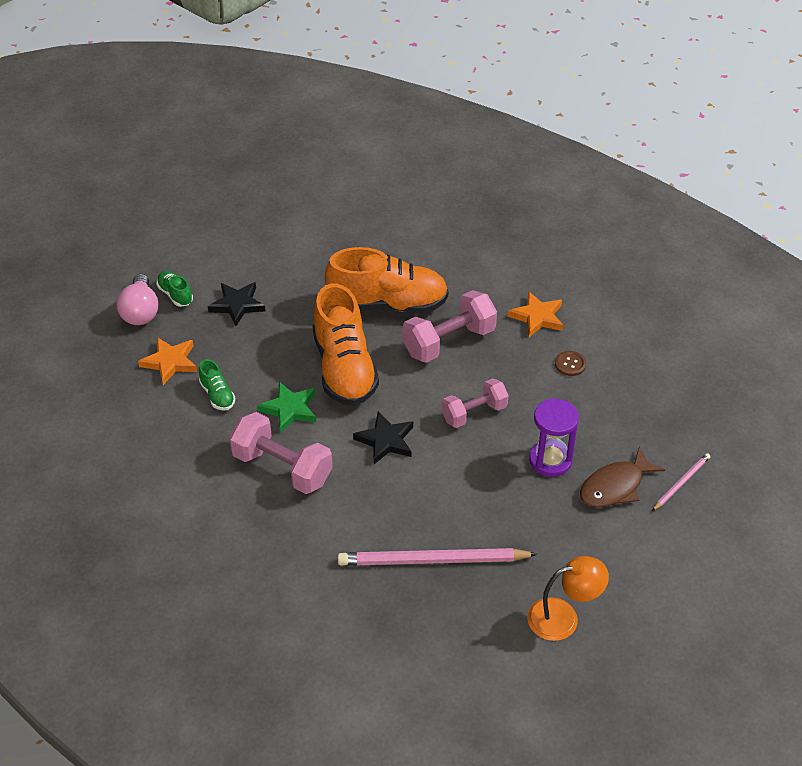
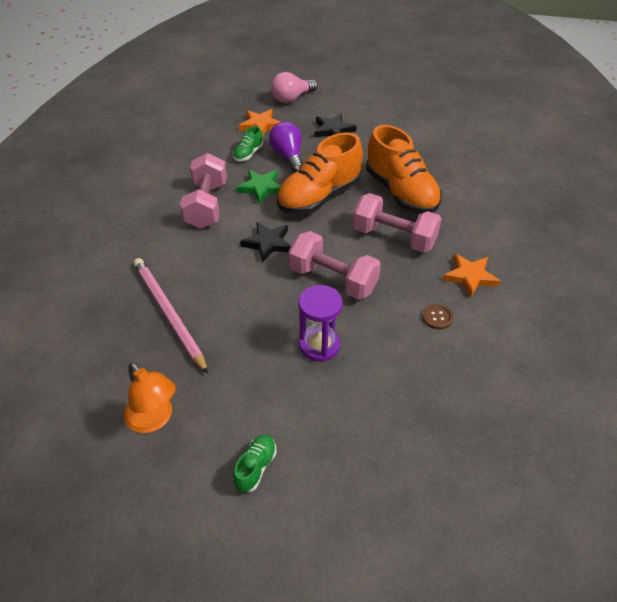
camera: 60 degrees right, 0 degrees up
(175, 295) = (318, 104): green shoe -> green shoe (255, 468)
(252, 363) = (288, 156): none -> purple light bulb
(474, 413) = (333, 280): pink dumbbell -> pink dumbbell, size x1.50
(615, 486) = (322, 402): brown fish -> none
(681, 483) = (363, 453): pink pencil -> none

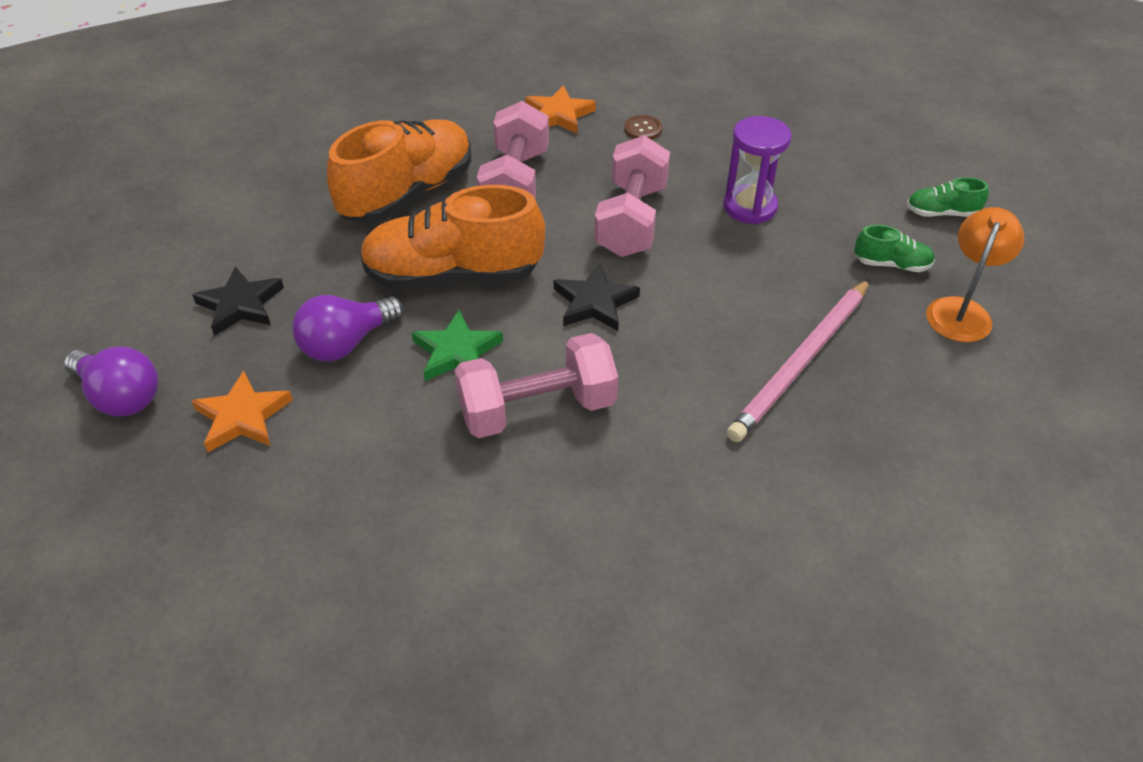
camera: 110 degrees left, 0 degrees up
(248, 154) = (354, 403): green shoe -> green shoe (891, 264)
(292, 98) = (121, 396): pink light bulb -> purple light bulb
(319, 197) = (453, 275): orange shoe -> orange shoe turned 150 degrees clockwise

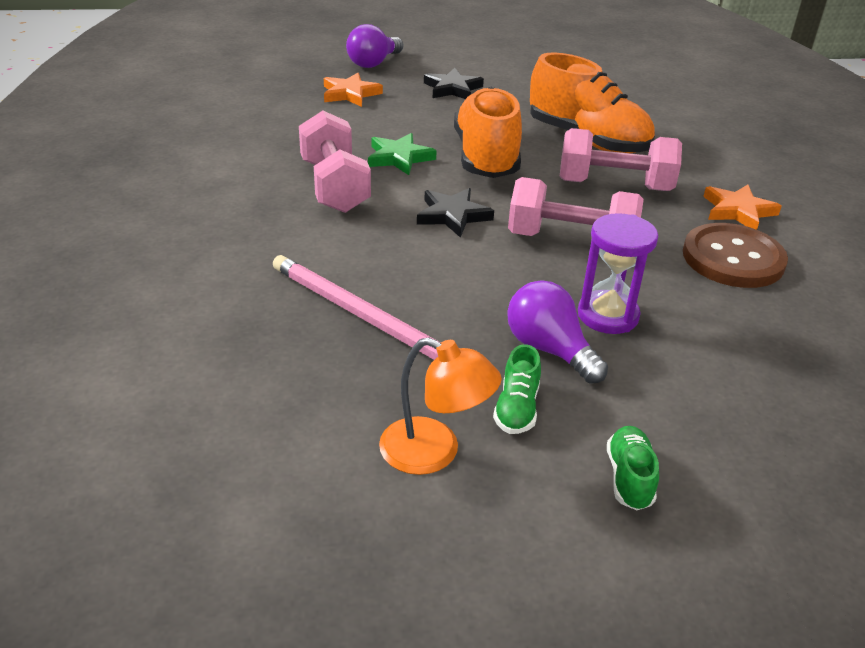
camera: 90 degrees right, 10 degrees down
(346, 343) = (412, 121): purple light bulb -> purple light bulb (549, 349)
(643, 129) = (733, 258): brown button -> brown button, size x2.32

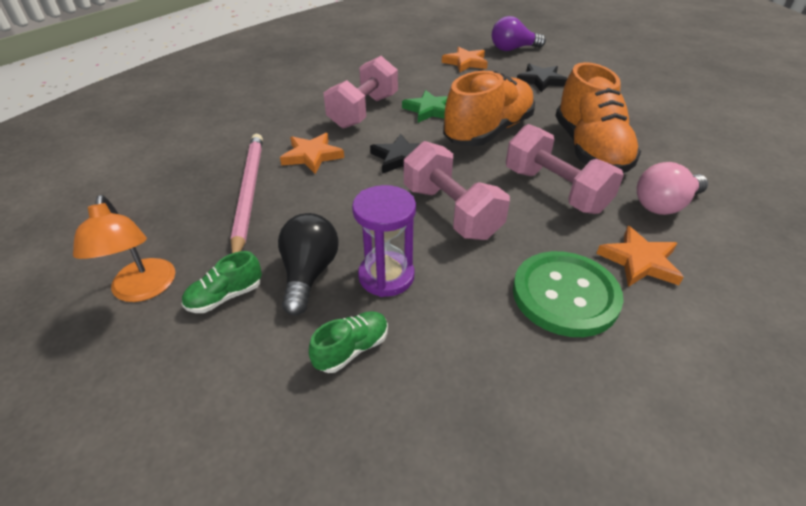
camera: 45 degrees right, 5 degrees up
(364, 253) = (312, 156): none -> orange star
(549, 349) = (309, 274): purple light bulb -> black light bulb
(629, 478) = (201, 394): green shoe -> green shoe (352, 349)
(695, 162) = (664, 205): none -> pink light bulb
(733, 258) = (565, 295): brown button -> green button

